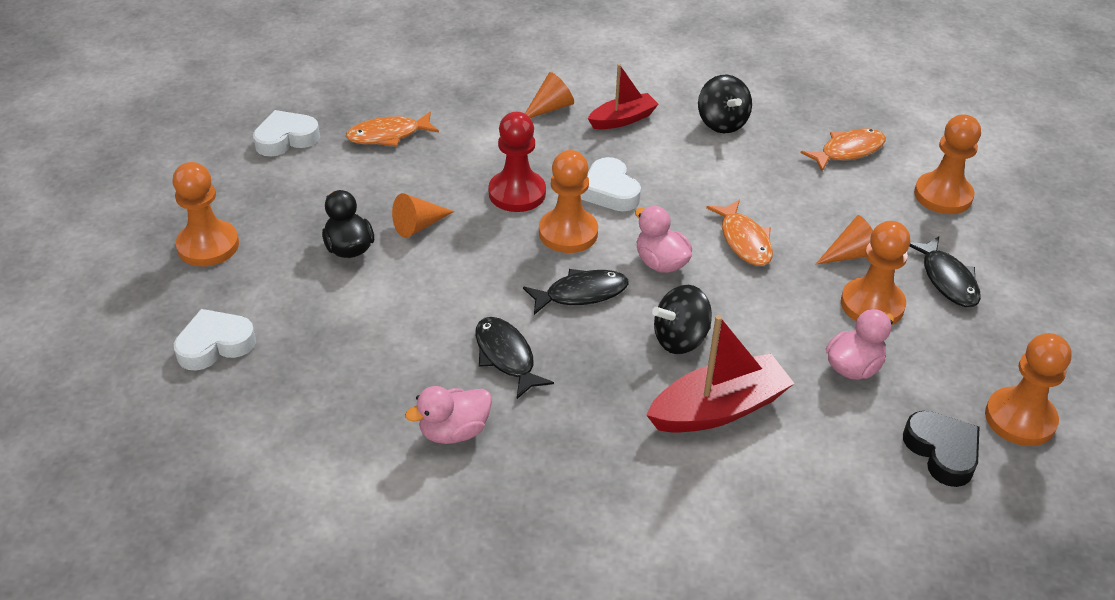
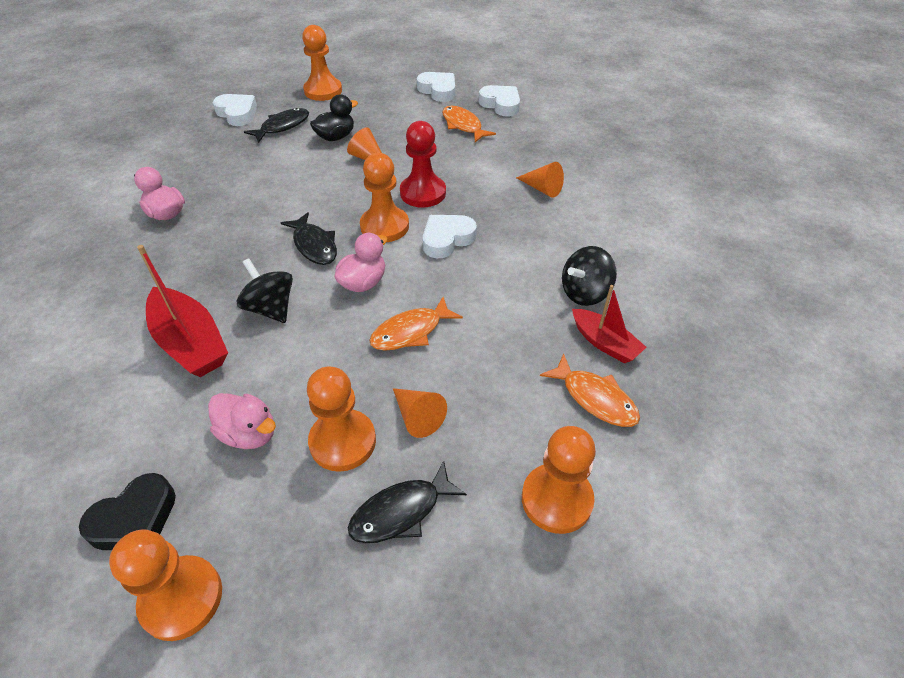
camera: 75 degrees right, 5 degrees up
(357, 96) = (501, 104): none -> white heart
(506, 356) = (240, 222): black fish -> black fish (282, 126)
(623, 119) = (551, 230): red boat -> red boat (604, 343)

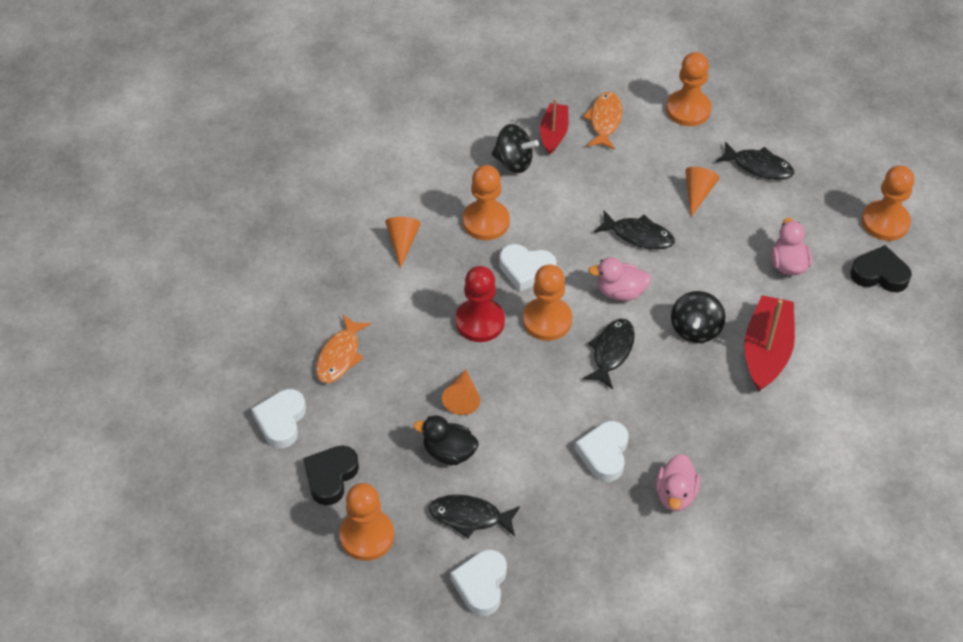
camera: 125 degrees left, 5 degrees up
(343, 441) = (747, 217): orange pawn -> orange pawn (486, 222)
(377, 93) = (331, 477): none -> black heart
(410, 331) = (638, 235): orange fish -> black fish
(501, 104) = (271, 346): white heart -> white heart (604, 453)

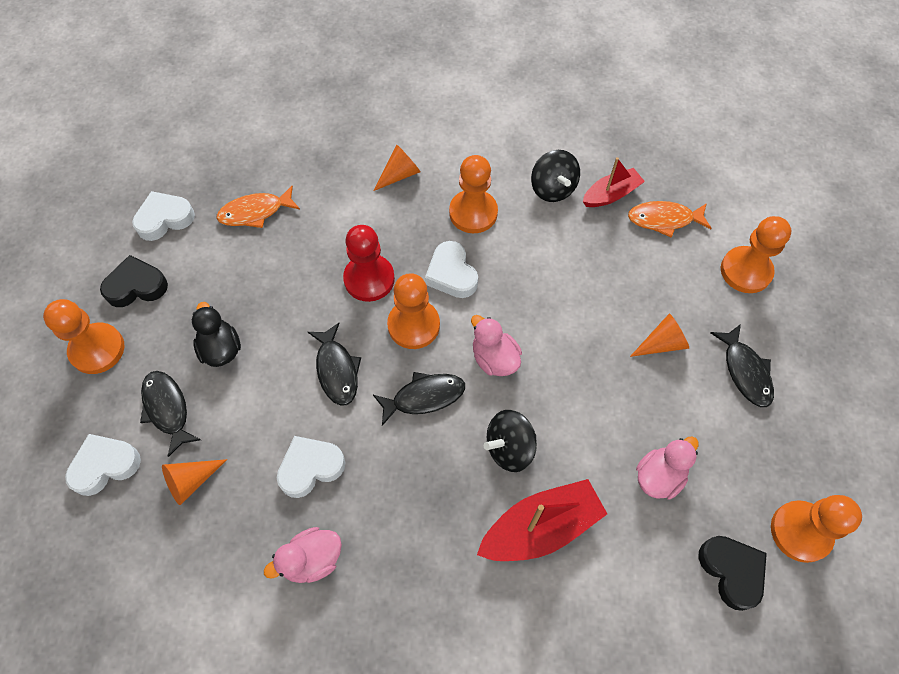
camera: 50 degrees right, 10 degrees up
(462, 398) = (282, 320): orange cone -> orange cone (191, 481)
(604, 120) = (664, 219): orange fish -> orange fish turned 150 degrees counterclockwise
(638, 235) = (568, 330): black fish -> black fish (337, 370)

